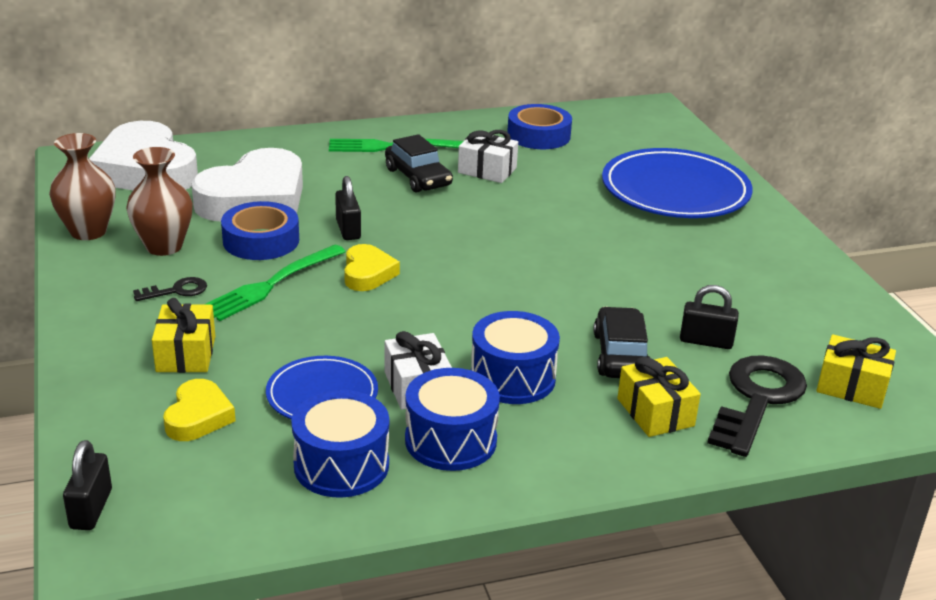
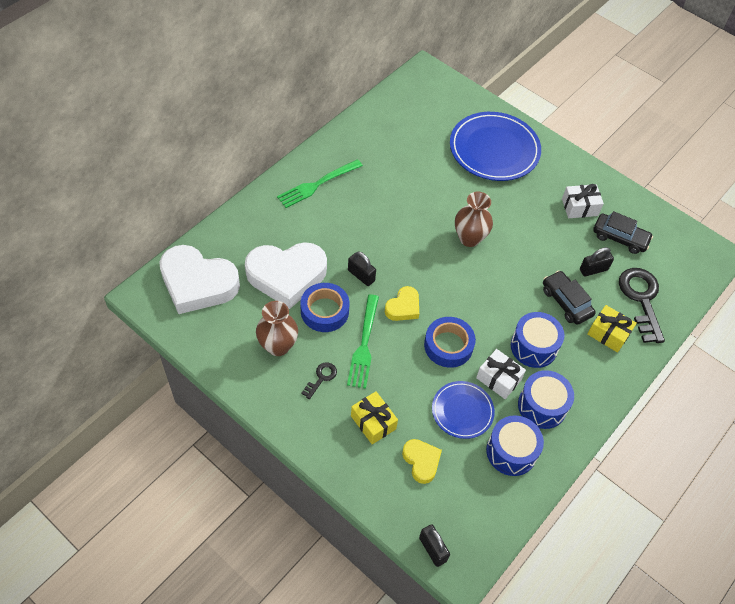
camera: 35 degrees left, 25 degrees up
(88, 231) = (223, 357): brown vase -> brown vase (469, 238)
(255, 199) = (286, 276): white heart -> white heart turned 75 degrees clockwise
(367, 273) = (403, 307): yellow heart -> yellow heart turned 75 degrees clockwise
(418, 177) = (356, 207): black car -> black car (620, 238)
(487, 170) = (387, 181): white gift -> white gift (579, 207)
(538, 135) = (387, 131): blue tape -> blue tape (448, 345)
(852, 387) = (671, 267): yellow gift -> none

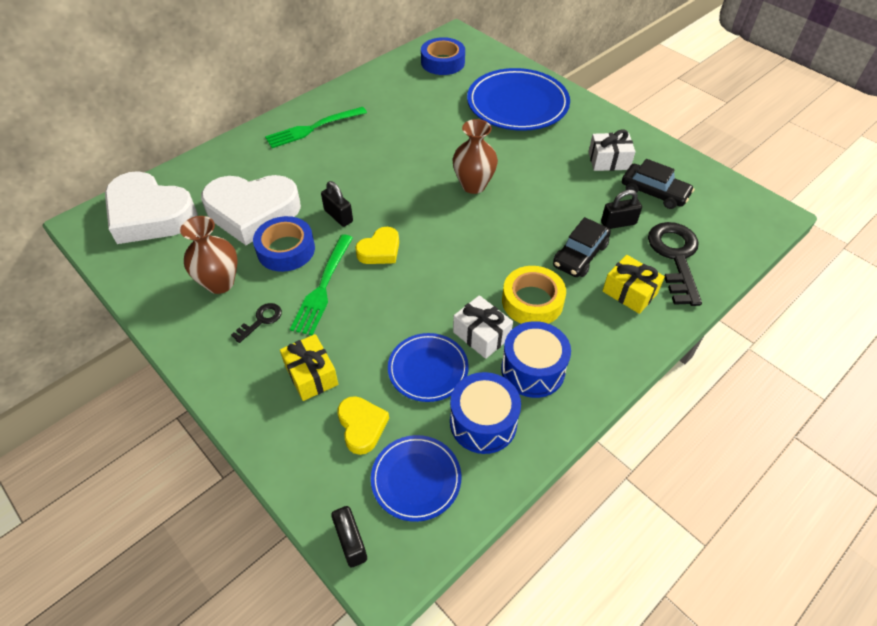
camera: 10 degrees right, 5 degrees down
(448, 345) = (425, 294): blue tape -> blue tape (443, 62)
(470, 499) = (416, 479): none -> blue plate
(533, 347) = (532, 301): blue drum -> yellow tape
(566, 302) = (580, 255): black car -> black car turned 120 degrees counterclockwise

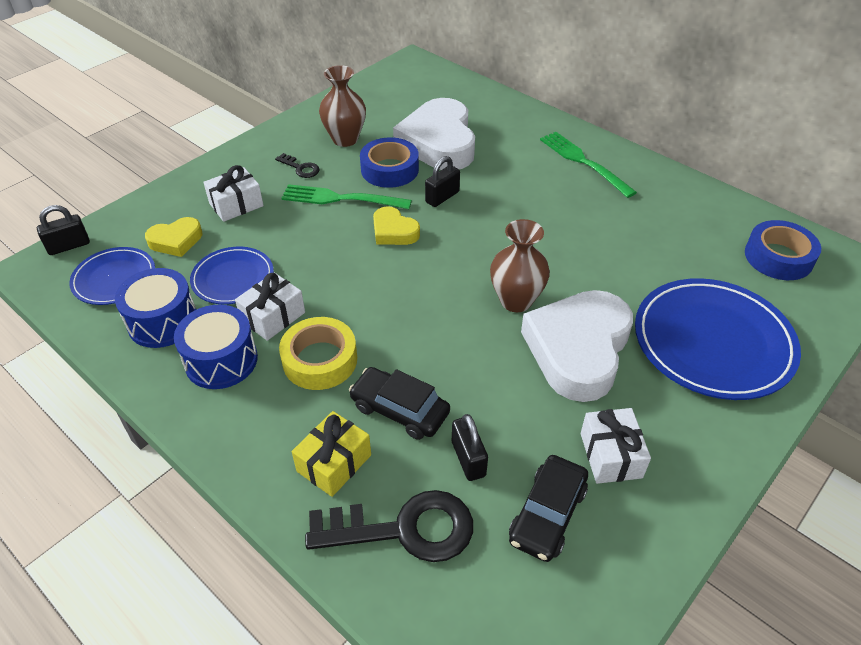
camera: 85 degrees right, 5 degrees down
(150, 215) = (426, 89): white heart -> white heart (578, 349)
(311, 375) = (236, 205): yellow gift -> white gift

